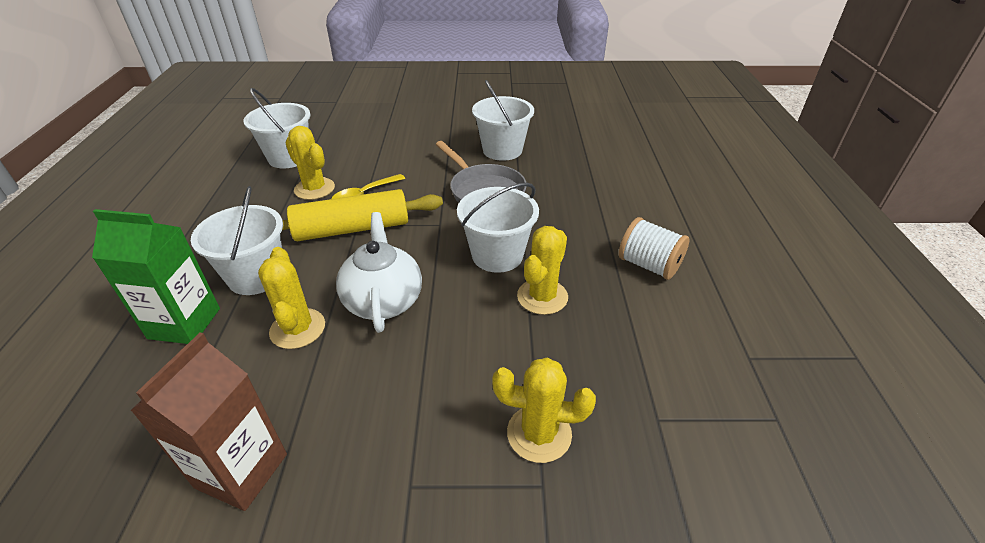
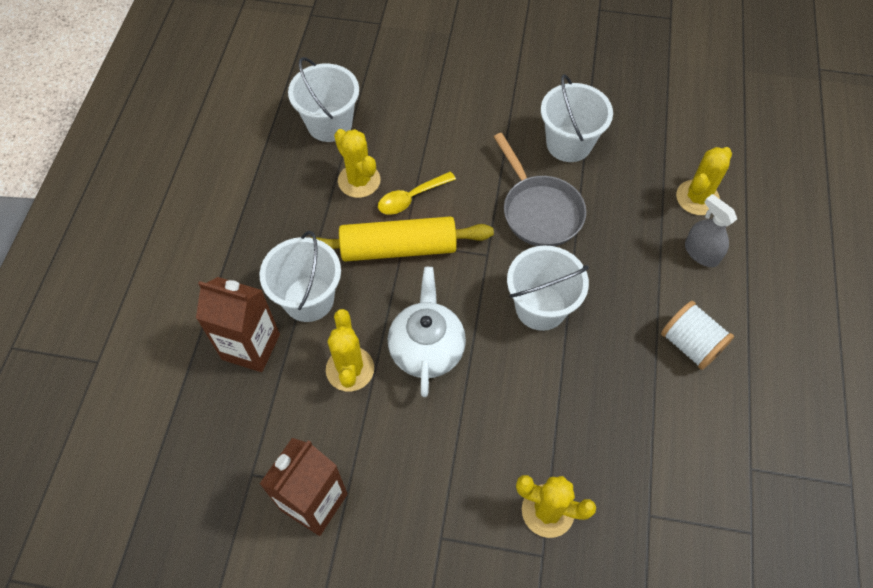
camera: 10 degrees right, 20 degrees up
(184, 323) = (251, 347): green carton -> brown carton
(542, 297) = (576, 368): yellow cactus -> yellow cactus (697, 198)
(635, 203) = (701, 253): none -> grey spray bottle

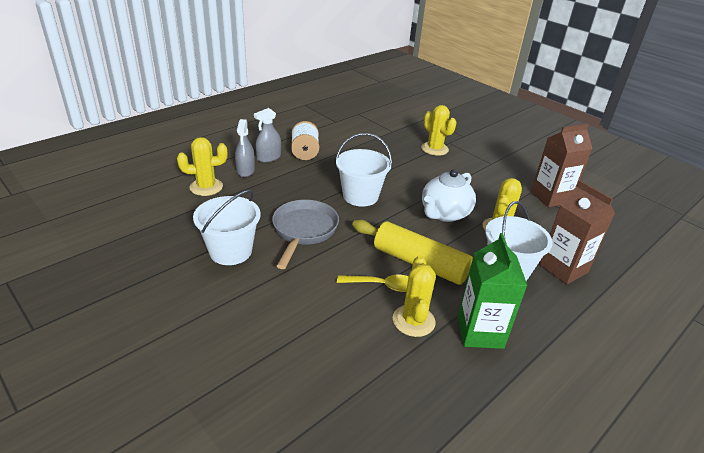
camera: 145 degrees left, 25 degrees down
(298, 206) = (480, 332): none -> green carton
(329, 124) = (402, 387): white bucket -> none
(711, 297) = (269, 157): none -> grey spray bottle

